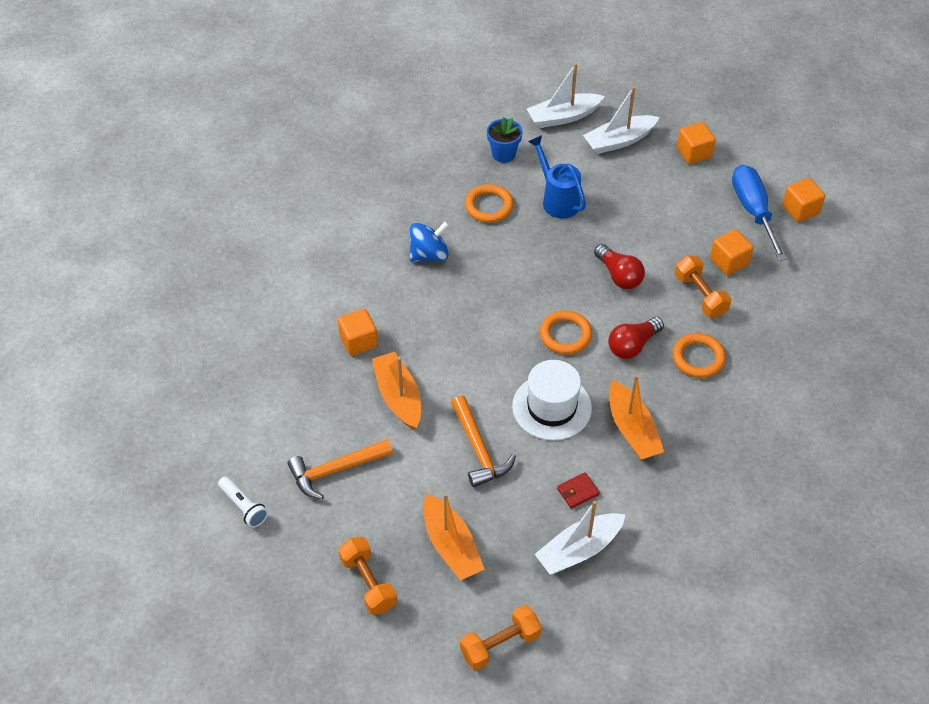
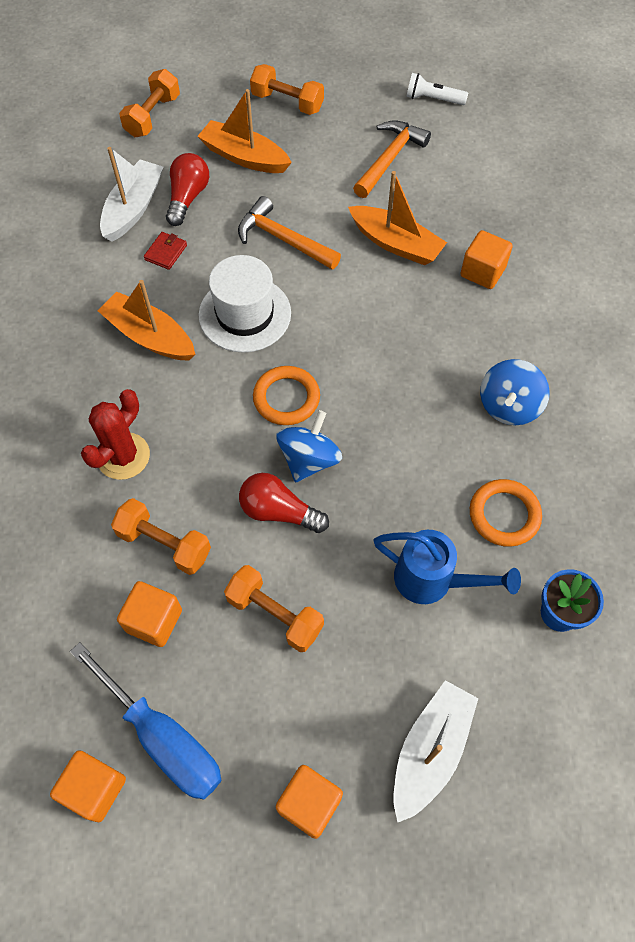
camera: 145 degrees right, 10 degrees up
(563, 117) = (541, 745): white boat -> none
(579, 292) = (309, 459): none -> blue spinning top
(632, 345) = (206, 429): red light bulb -> red light bulb (188, 198)
(657, 230) = (275, 614): none -> orange dumbbell
(698, 358) = (123, 456): orange ring -> red cactus

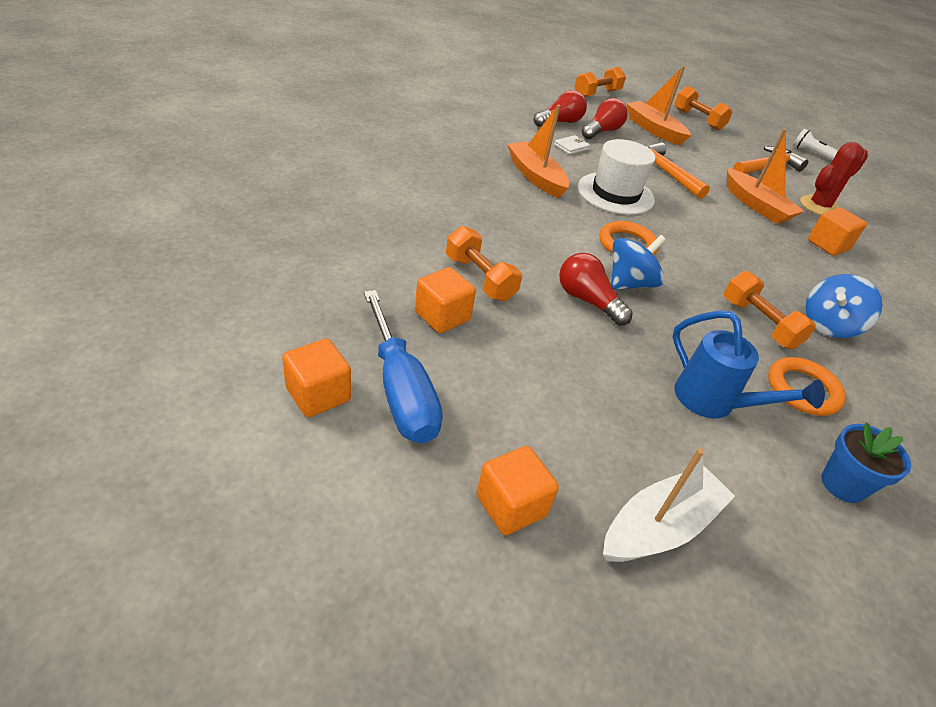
camera: 20 degrees right, 20 degrees down
(123, 456) = (477, 222): red cactus -> red cactus (819, 206)
(133, 208) = (560, 122): white boat -> red light bulb
(166, 252) = (571, 147): red wallet -> white wallet
(275, 614) = (550, 358): orange dumbbell -> orange dumbbell (759, 323)

